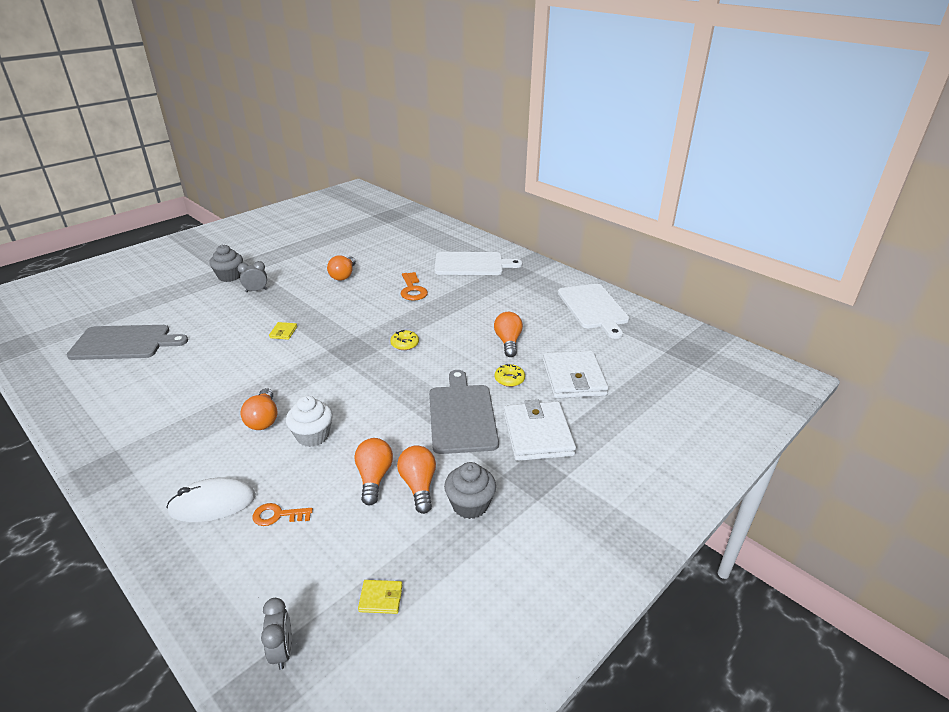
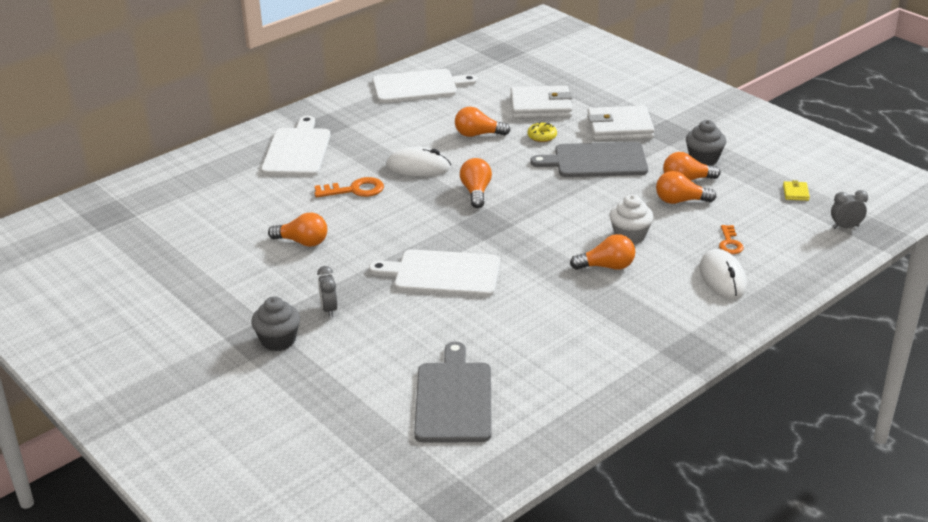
camera: 85 degrees left, 0 degrees up
(283, 332) = (442, 274): yellow wallet -> white cutting board
(405, 344) = (476, 192): yellow donut -> orange light bulb
(448, 315) = (418, 167): none -> white mouse

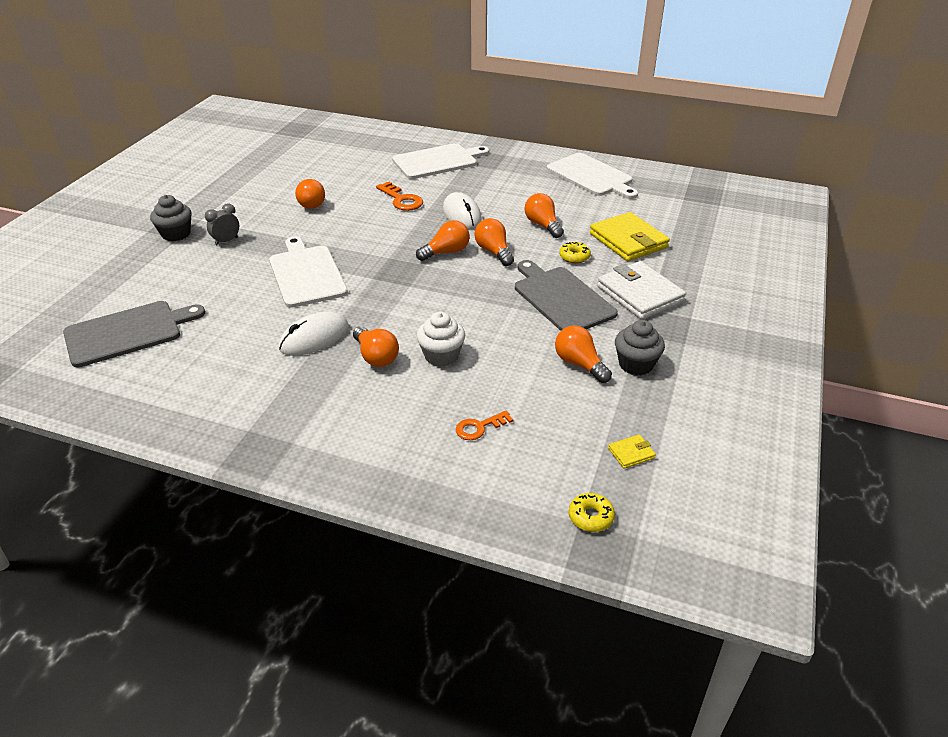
camera: 60 degrees right, 5 degrees up
(541, 106) = (628, 241): white wallet -> yellow wallet
(680, 201) = (534, 370): orange light bulb -> orange light bulb (494, 252)
(722, 278) = (407, 439): white mouse -> white mouse (314, 338)
(845, 227) = (590, 517): grey clock -> yellow donut

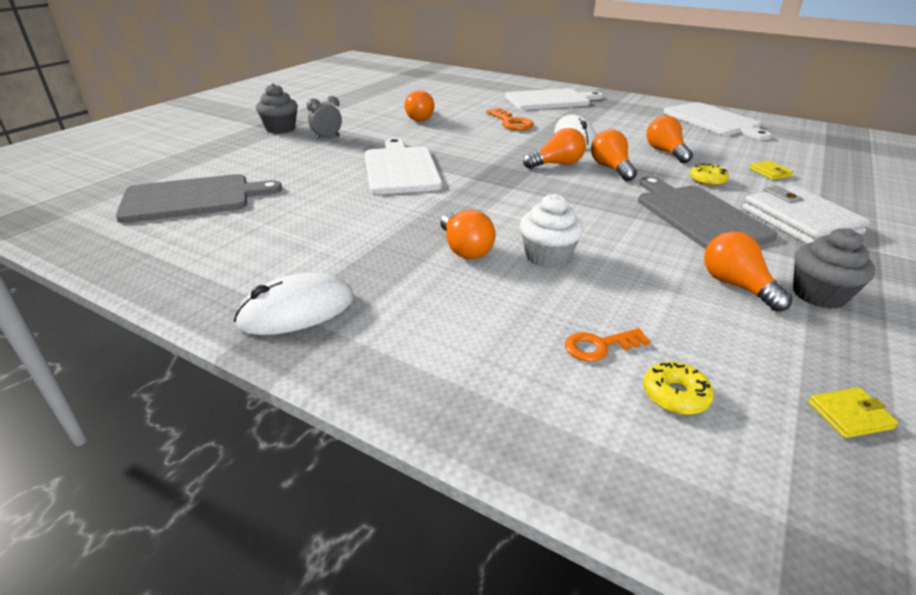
camera: 10 degrees right, 5 degrees down
(314, 338) = (395, 223): white mouse -> white mouse (297, 311)
(590, 517) = (806, 516): yellow donut -> yellow donut (675, 395)
(628, 241) = (770, 172): yellow wallet -> yellow wallet, size x0.42

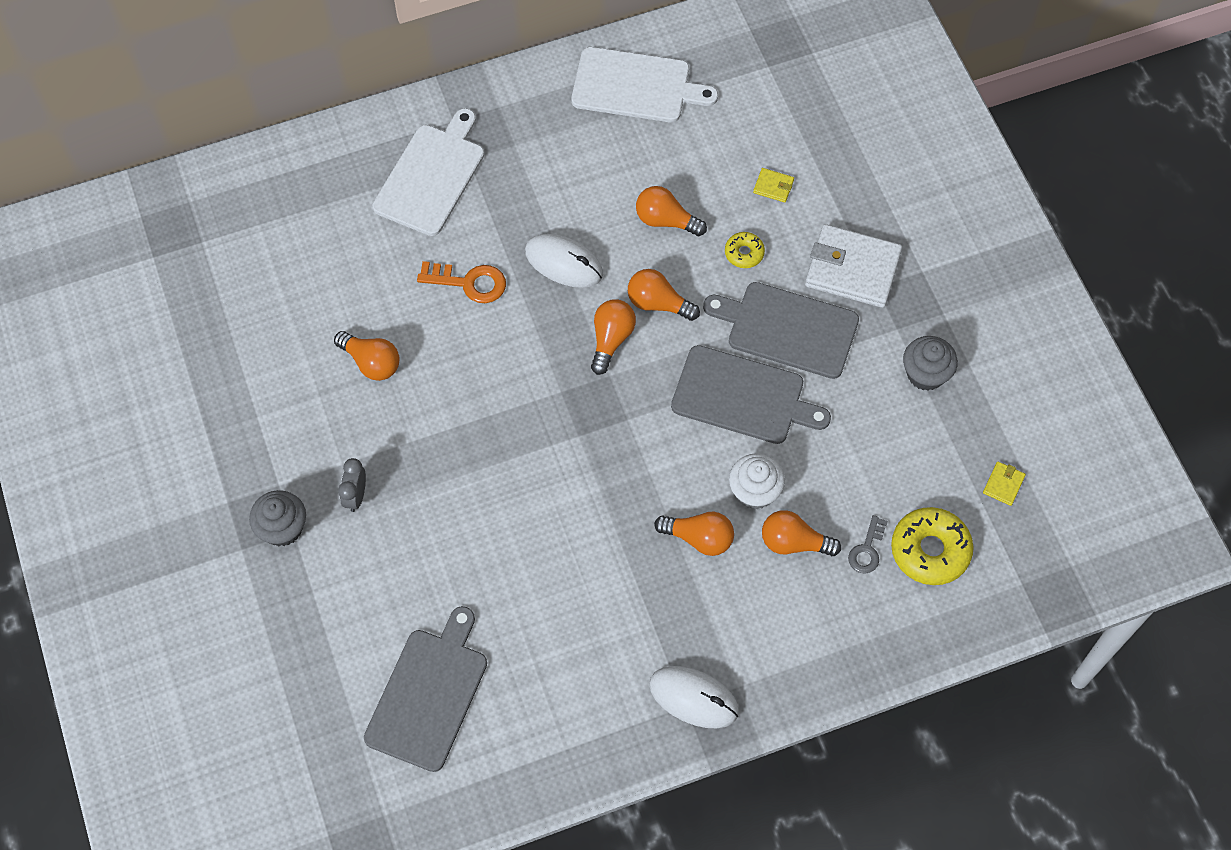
camera: 50 degrees left, 30 degrees up
(297, 311) = (693, 698): white mouse -> white mouse turned 75 degrees counterclockwise
(401, 168) = (505, 480): white cutting board -> none
(599, 346) = (867, 550): orange key -> grey key
(612, 220) = (743, 396): none -> grey cutting board
(675, 395) = (930, 550): yellow donut -> yellow donut, size x1.88
(736, 286) = (880, 410): orange light bulb -> orange light bulb (794, 542)

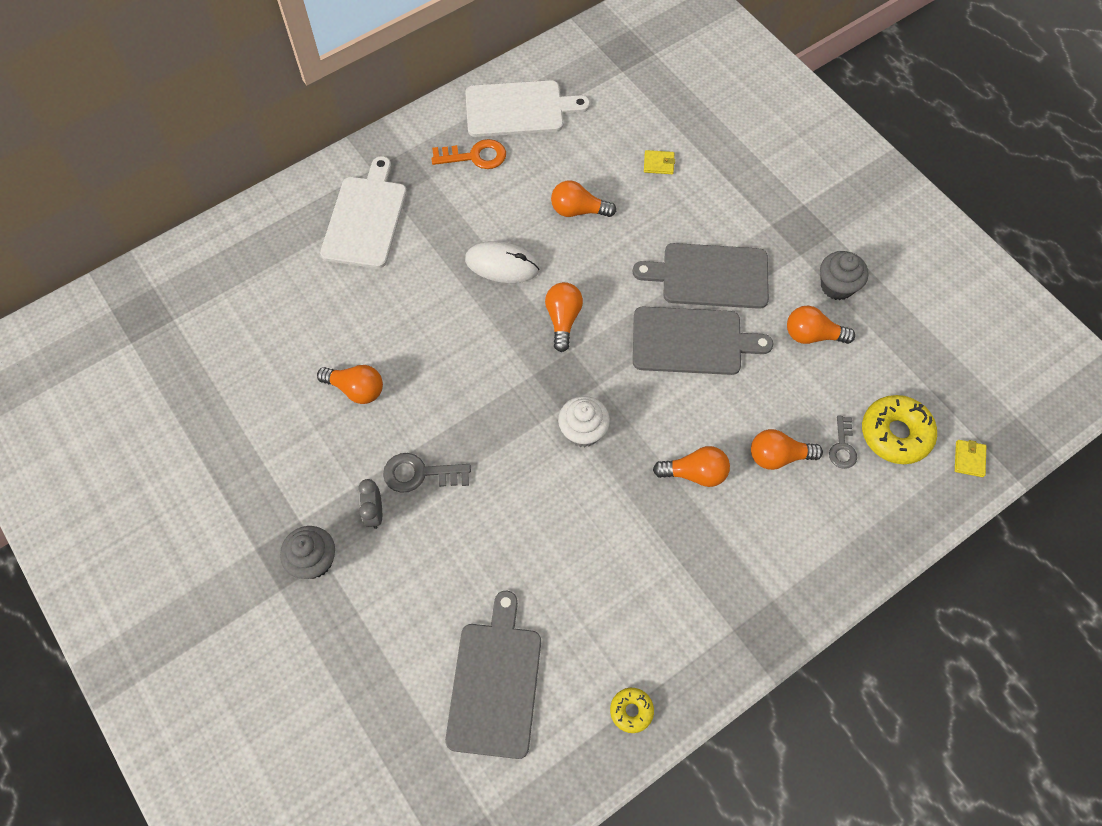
camera: 15 degrees left, 0 degrees up
(413, 467) = (420, 473): none -> grey key
(469, 283) = (424, 300): orange key -> orange key (475, 156)
(658, 303) = (593, 280): orange light bulb -> orange light bulb (812, 335)
(693, 698) = (738, 620): white mouse -> none
(744, 253) = (652, 222): yellow donut -> yellow donut (631, 711)
(754, 491) = (729, 420): white cupcake -> white cupcake (583, 431)
(852, 269) = (746, 215): white wallet -> none
(1003, 484) = (934, 362): yellow wallet -> yellow wallet (969, 459)

